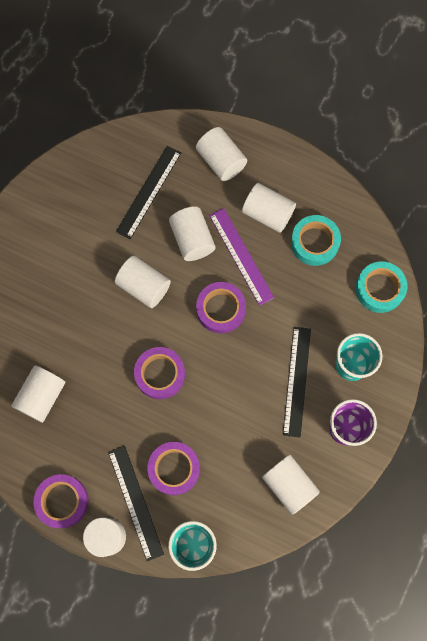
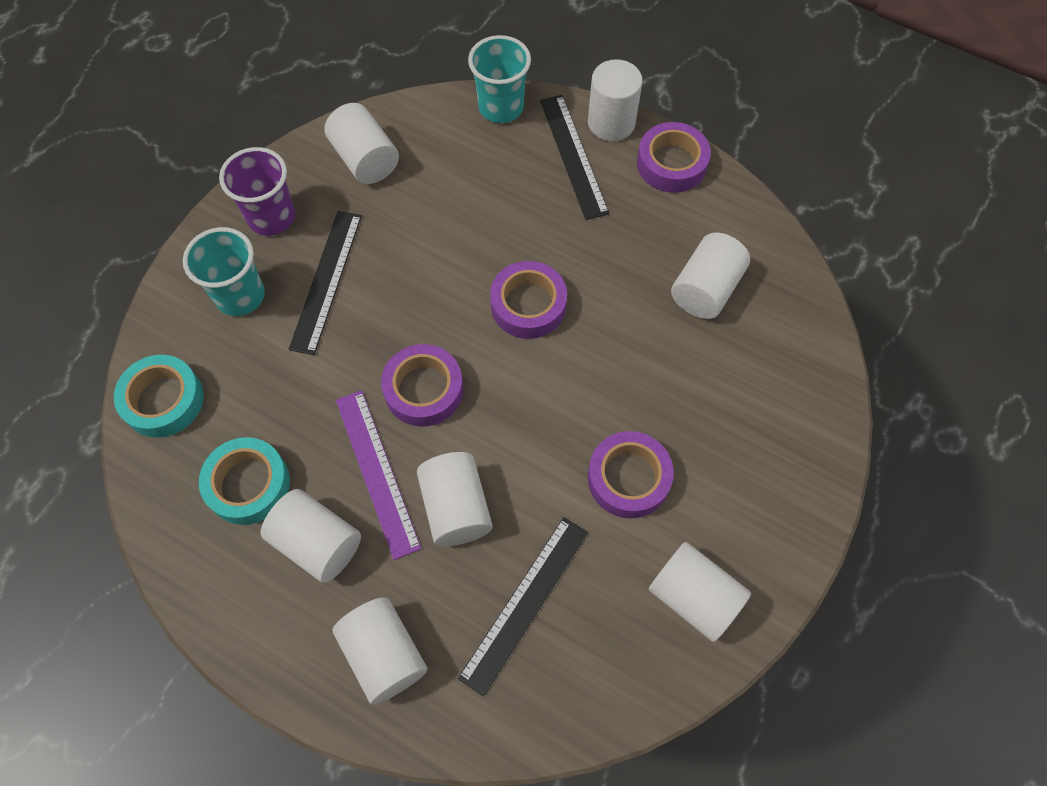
camera: 175 degrees left, 10 degrees down
(144, 286) = (544, 435): white cylinder -> white cylinder (693, 597)
(174, 469) = (518, 188): purple tape -> purple tape (628, 478)

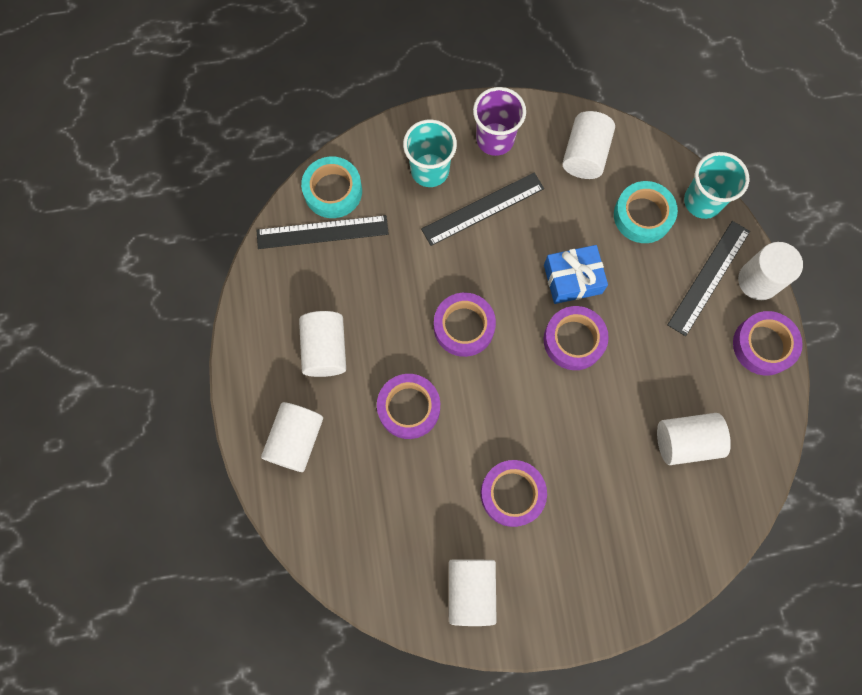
camera: 50 degrees right, 10 degrees up
(248, 484) = (325, 282): turquoise tape -> turquoise tape (643, 215)
(377, 472) = (392, 345): purple ruler -> none
(456, 507) = (409, 408): white cylinder -> purple tape
(470, 260) = (572, 279): none -> blue gift
(525, 603) = (386, 494): black ruler -> black ruler (322, 232)

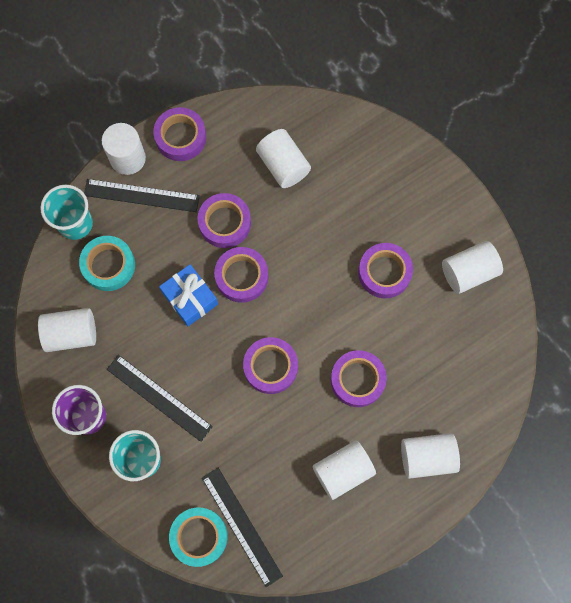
camera: 115 degrees left, 0 degrees up
(642, 349) = (225, 223): none -> purple tape

